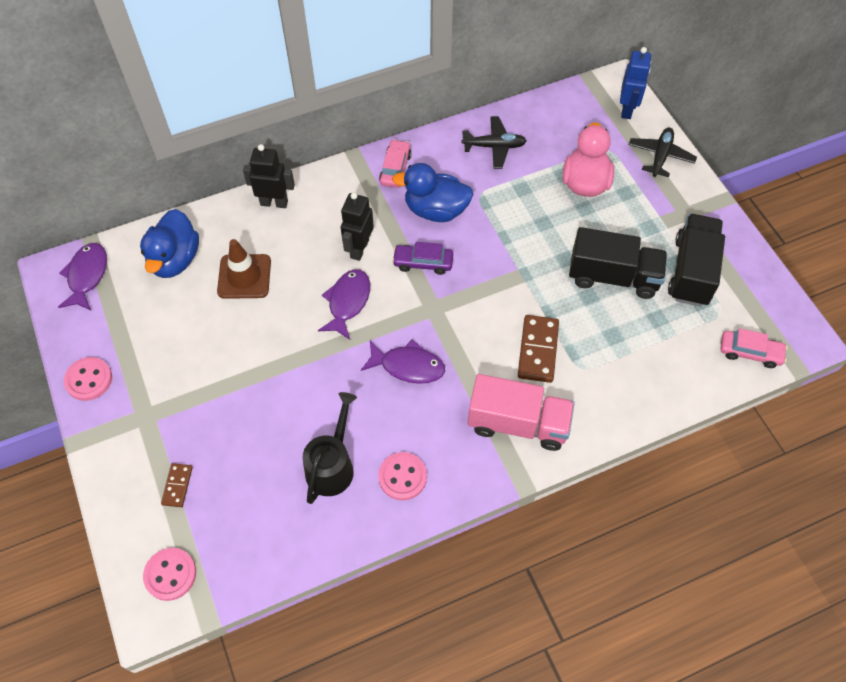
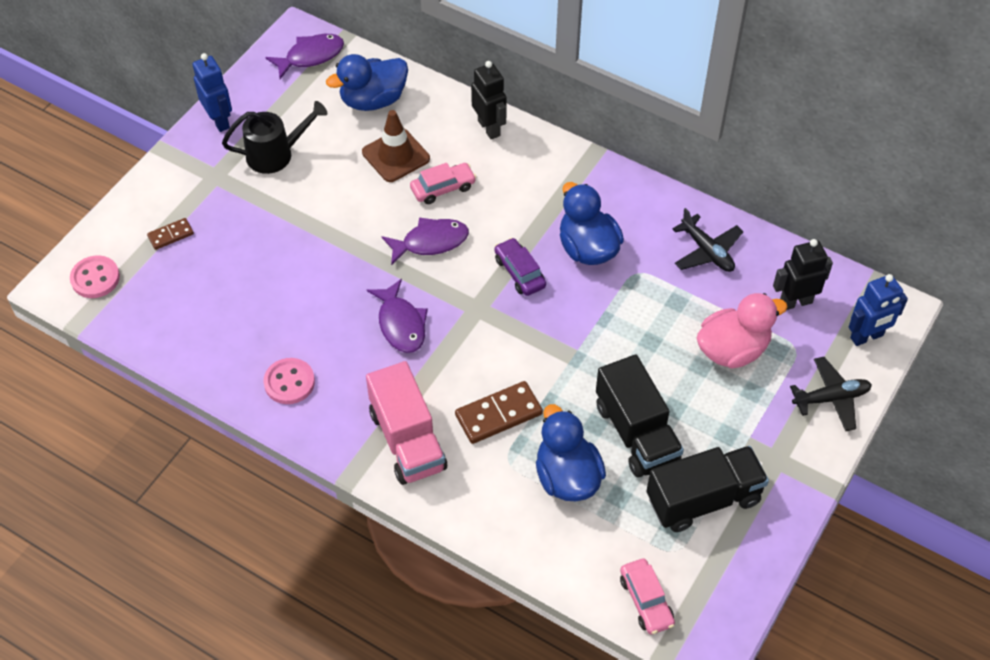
camera: 55 degrees right, 5 degrees down
(89, 380) = (219, 120): pink button -> blue robot
(332, 465) = (263, 326): black watering can -> black watering can (276, 154)
(359, 249) = (493, 217): black robot -> black robot (795, 302)
(395, 169) = (607, 191): pink car -> pink car (443, 188)
(620, 339) = (567, 477): none -> blue duck

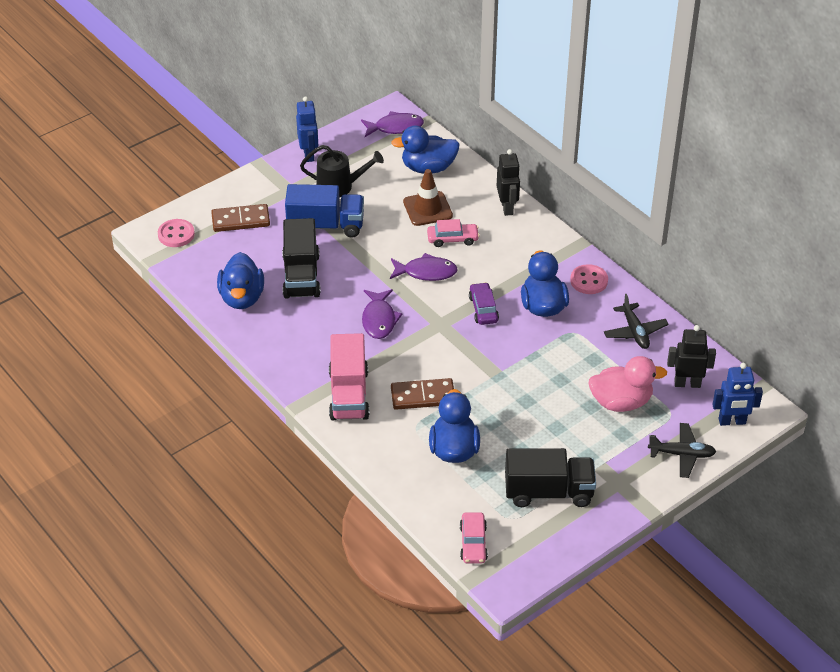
camera: 20 degrees right, 10 degrees down
(171, 235) = (240, 220): brown domino -> brown domino, size x1.75
(217, 344) = (242, 298): none -> blue duck
(281, 213) = (325, 226): none -> blue truck
(289, 382) = (282, 335): pink button -> pink button (589, 281)
(636, 433) = (519, 436): black truck -> black truck (301, 276)

